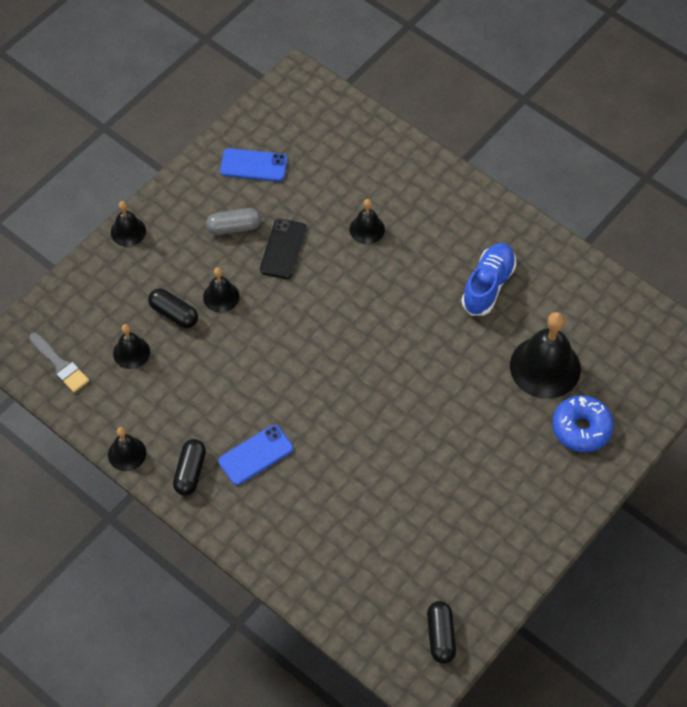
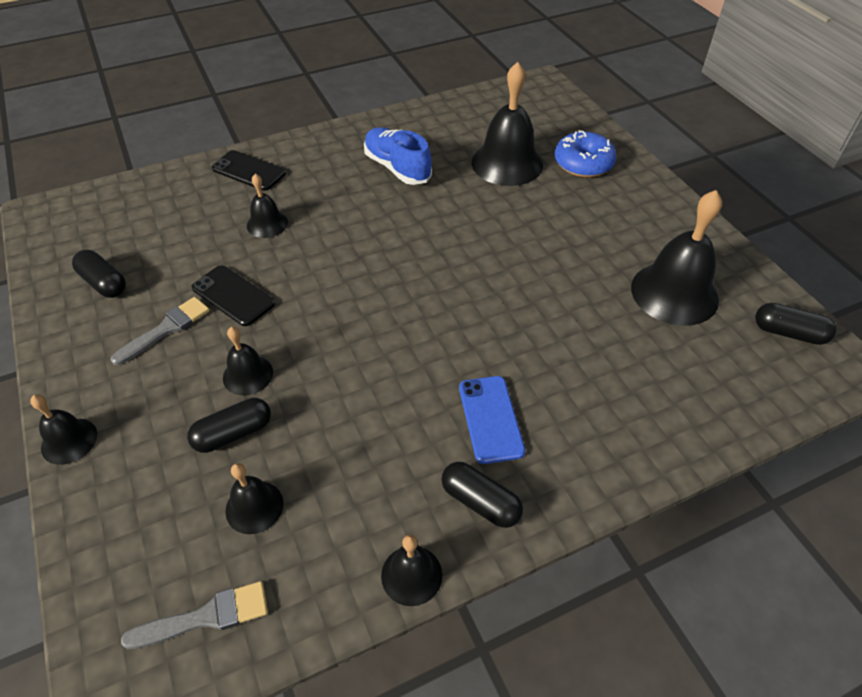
camera: 65 degrees left, 10 degrees down
(234, 227) = (166, 329): grey capsule -> grey brush
(253, 165) = (104, 283): blue phone -> black capsule
(421, 182) = (249, 171): none -> black phone
(443, 543) = (674, 293): none -> black bell

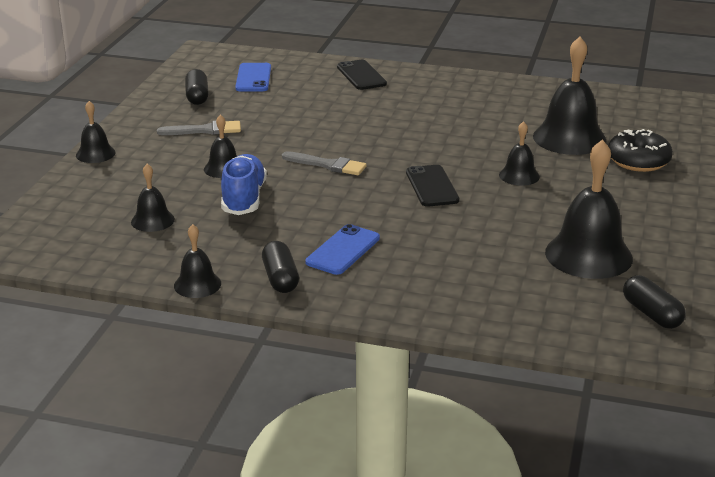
camera: 40 degrees right, 20 degrees down
(140, 225) = (253, 78): none -> blue phone
(206, 617) = (75, 246): grey brush -> grey brush (328, 165)
(233, 296) = (264, 131): black phone -> black phone (432, 186)
(233, 433) = (181, 188): black capsule -> none
(267, 224) = (335, 106): black bell -> black bell (519, 175)
(397, 168) = (473, 110): blue shoe -> blue shoe (244, 198)
(583, 163) = (638, 161): blue donut -> black donut

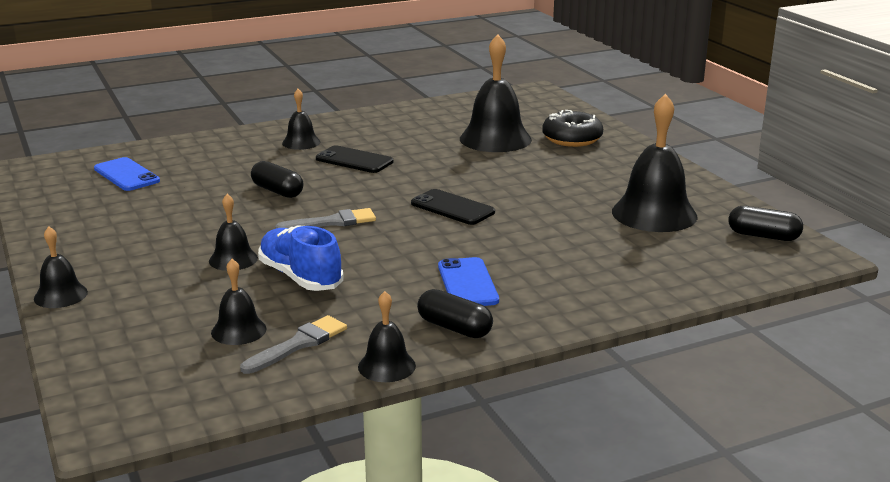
camera: 40 degrees left, 5 degrees down
(197, 97) = (91, 208): black capsule -> black capsule (277, 191)
(205, 130) = (153, 234): grey brush -> grey brush (298, 344)
(361, 75) = (235, 143): black phone -> black phone (354, 160)
(519, 175) = (506, 177): black bell -> black bell (301, 142)

